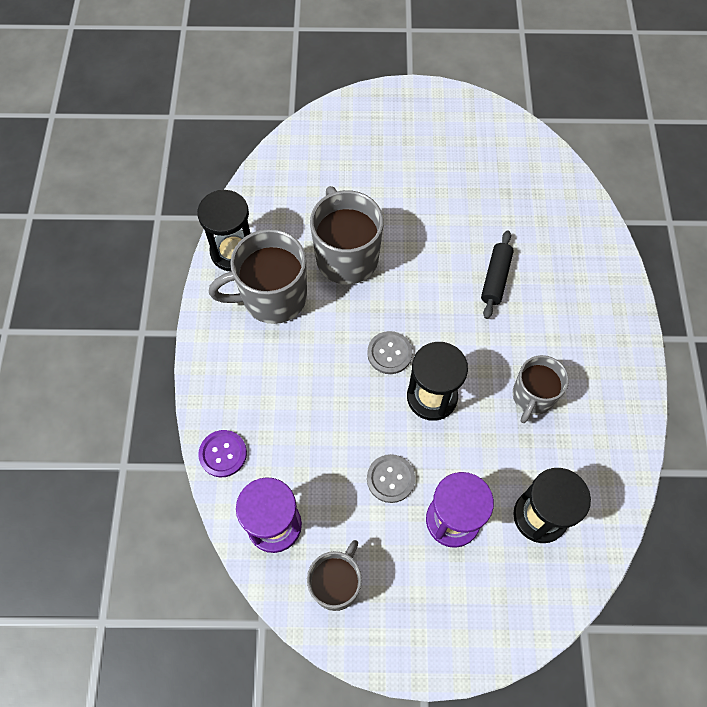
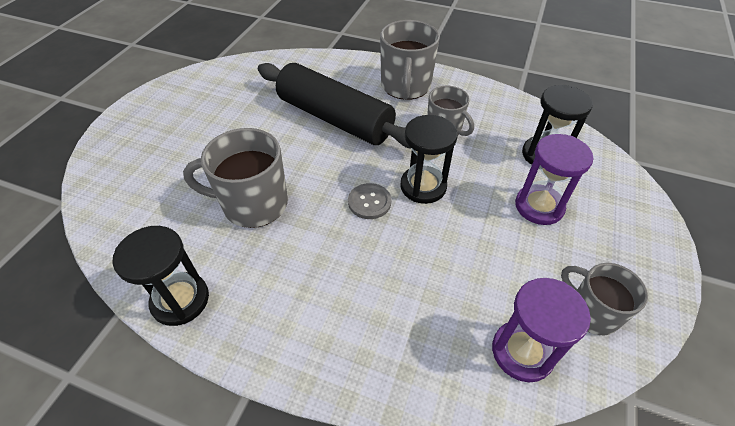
camera: 70 degrees left, 15 degrees down
(223, 454) = (426, 384): purple button -> none
(272, 297) = (259, 278): grey mug -> grey mug (405, 87)
(390, 479) = (492, 237): grey button -> none
(495, 278) = (335, 118): black rolling pin -> black rolling pin, size x2.30

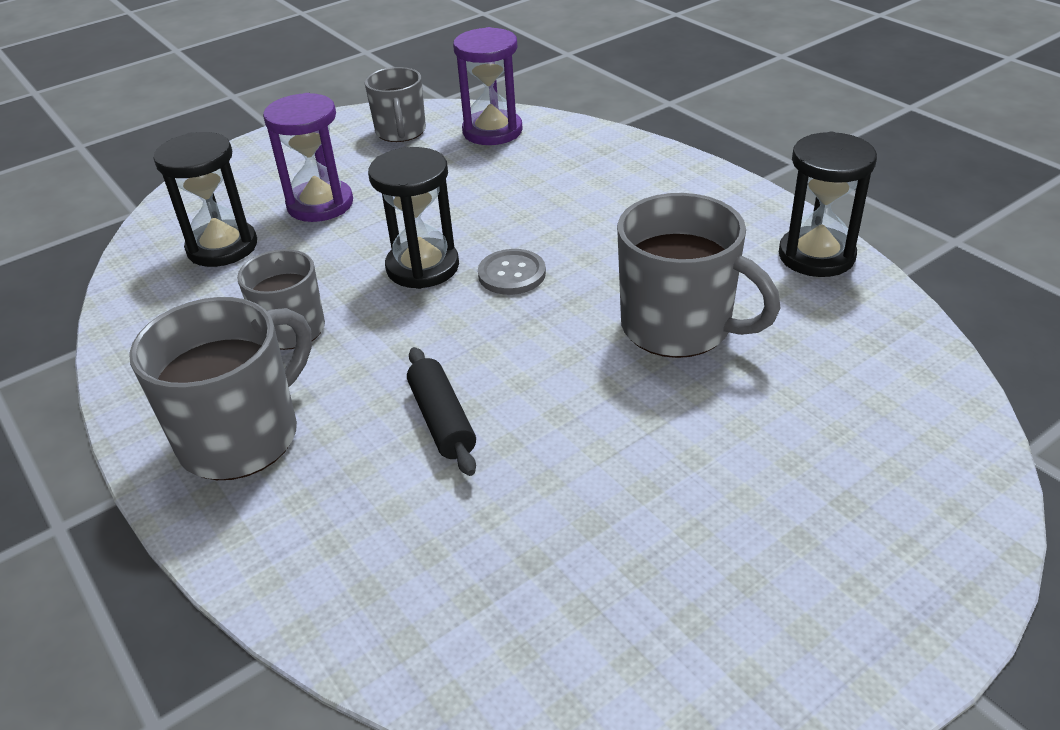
camera: 145 degrees left, 10 degrees down
(335, 118) = (442, 420): black rolling pin -> black rolling pin, size x0.44

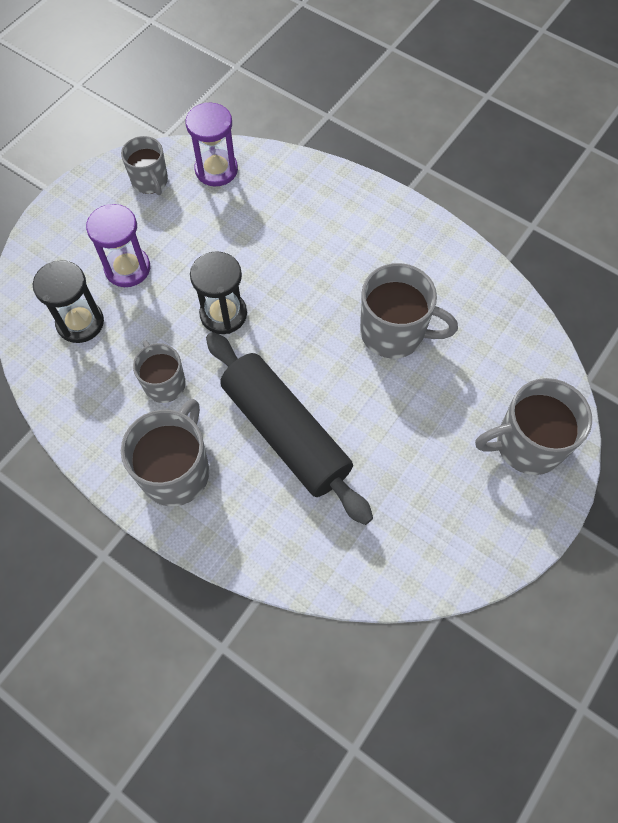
camera: 20 degrees left, 25 degrees up
(442, 420) = (285, 433): black rolling pin -> black rolling pin, size x2.30
(512, 274) = (282, 309): grey button -> none
(816, 256) = (457, 256): black hourglass -> none
(882, 522) = (527, 444): none -> grey mug

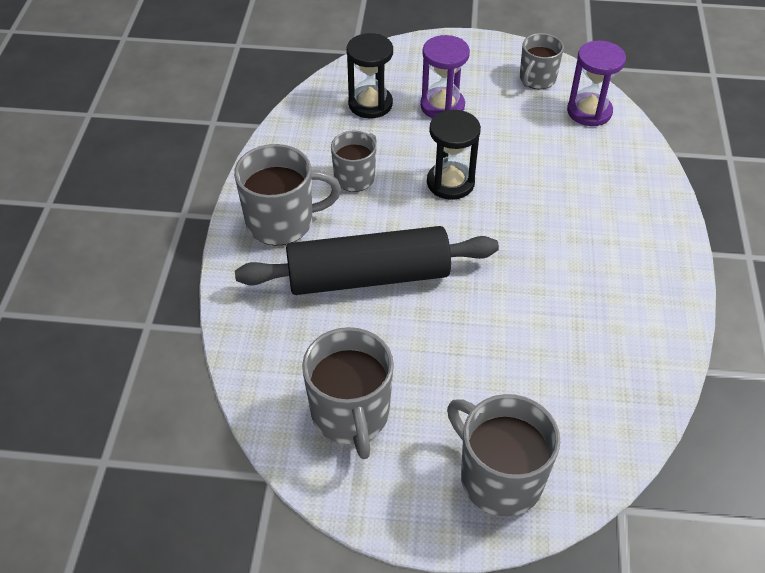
camera: 60 degrees right, 15 degrees down
(285, 433) = (368, 276): black rolling pin -> black rolling pin turned 60 degrees clockwise
(394, 332) = (535, 310): grey mug -> grey mug (351, 414)

